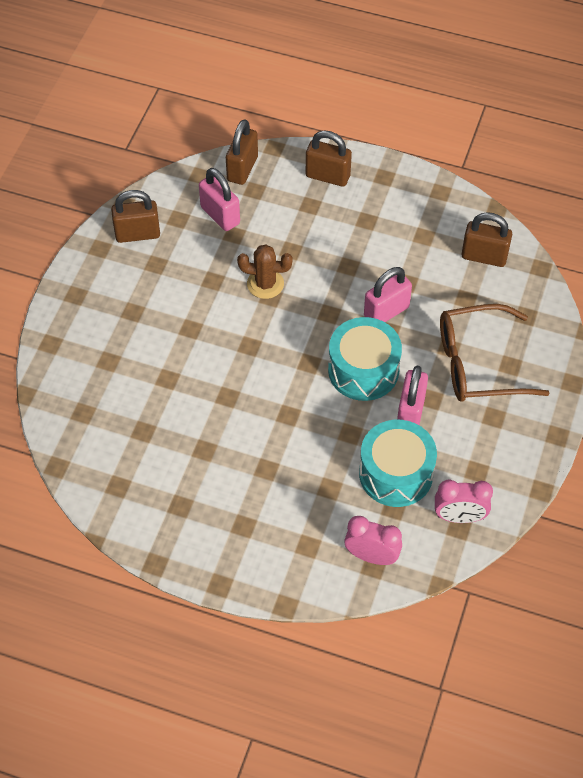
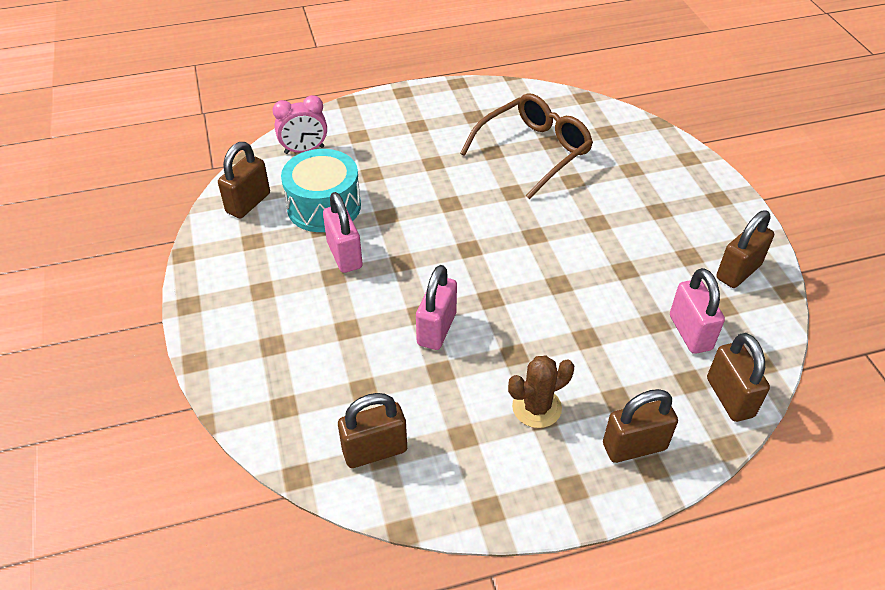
camera: 145 degrees right, 10 degrees down
(220, 215) = (690, 332): pink padlock -> pink padlock turned 60 degrees clockwise
(265, 284) = (575, 292): brown cactus -> brown cactus (536, 407)
(363, 370) = (415, 267): turquoise drum -> none
(459, 517) = (248, 203): pink clock -> brown padlock
(478, 364) = (306, 328): brown glasses -> brown glasses (533, 151)

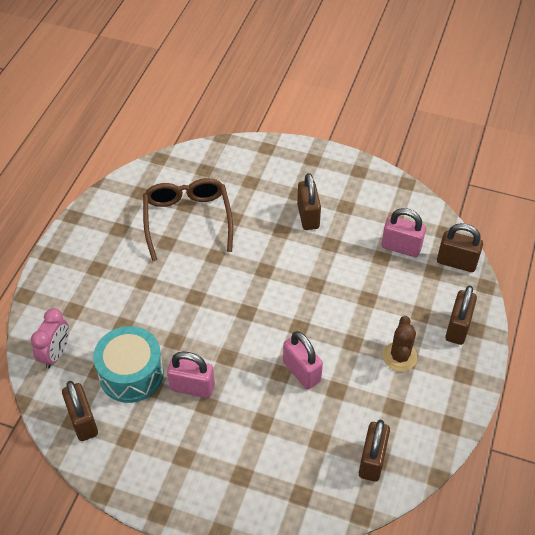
camera: 55 degrees left, 5 degrees up
(738, 272) = (375, 193): brown padlock -> brown padlock (308, 216)

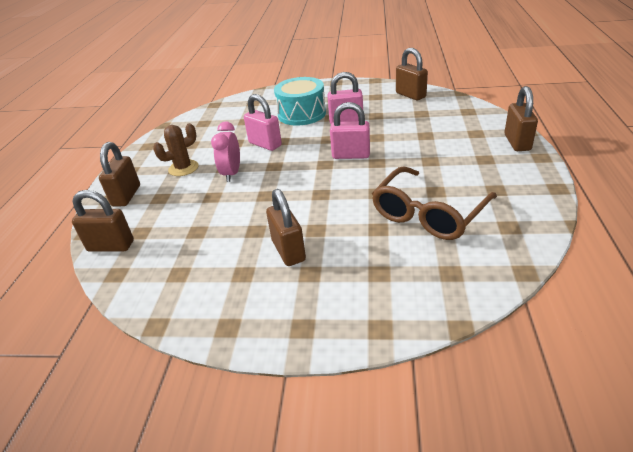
camera: 170 degrees right, 15 degrees down
(56, 353) = (462, 113): pink clock -> pink clock (232, 173)
(131, 374) = (396, 117): turquoise drum -> turquoise drum (302, 114)
(187, 220) = (428, 214): brown glasses -> brown glasses turned 60 degrees clockwise
(372, 460) = (207, 121): brown padlock -> brown padlock (517, 142)
(399, 356) = (183, 168): brown cactus -> brown cactus turned 60 degrees clockwise
(401, 247) = (173, 245): pink padlock -> pink padlock (351, 155)

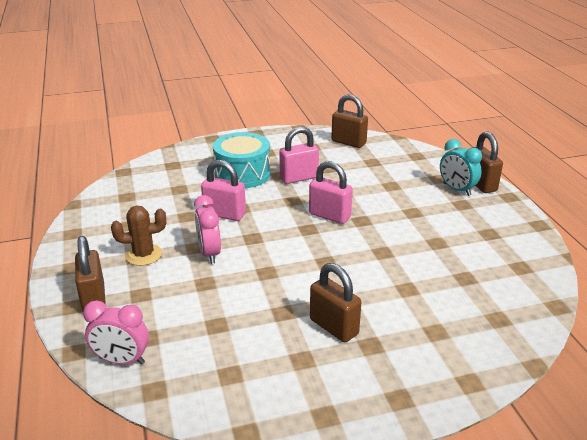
camera: 25 degrees left, 5 degrees down
(111, 246) = (122, 360): brown padlock -> pink clock
(183, 168) = (143, 255): brown cactus -> brown cactus turned 45 degrees clockwise
(351, 155) = (329, 216): pink padlock -> pink padlock turned 45 degrees clockwise
(428, 214) = (444, 266): brown glasses -> none
(488, 145) = (456, 189): none -> turquoise clock

